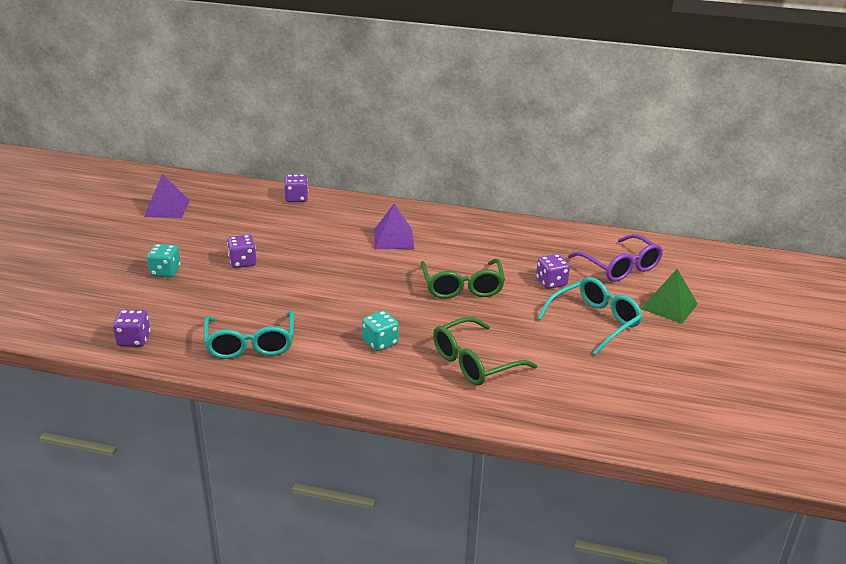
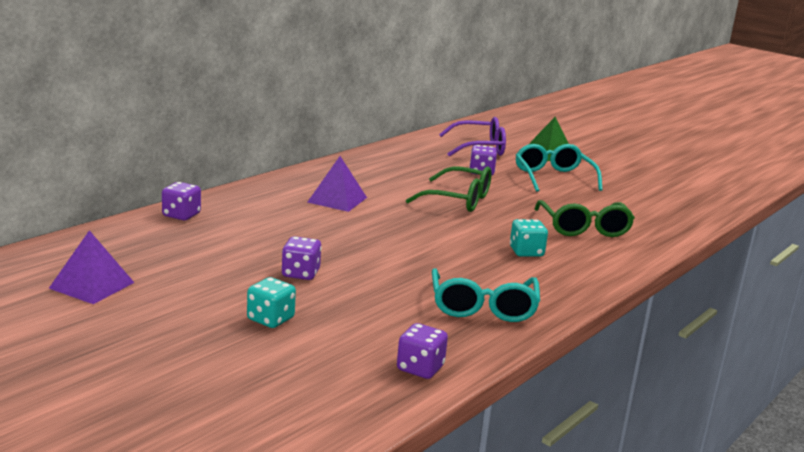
camera: 65 degrees left, 10 degrees down
(250, 344) = (483, 307): turquoise glasses -> turquoise glasses turned 75 degrees clockwise

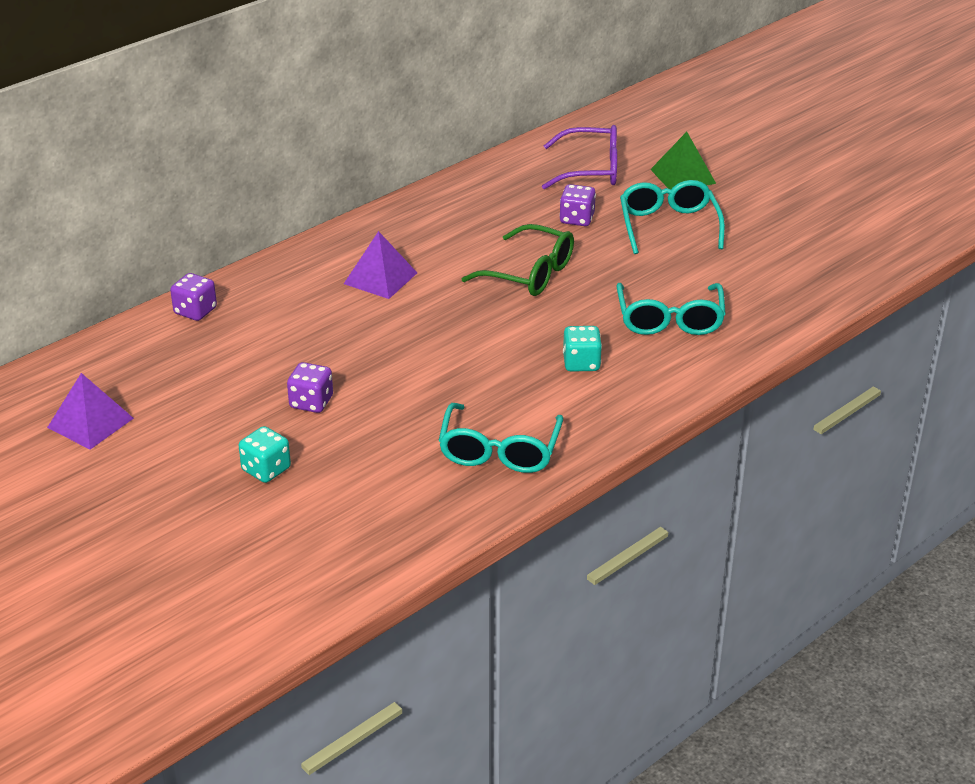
camera: 10 degrees right, 15 degrees up
(420, 368) = (404, 536): purple dice -> none
(584, 228) = (670, 319): green glasses -> turquoise glasses

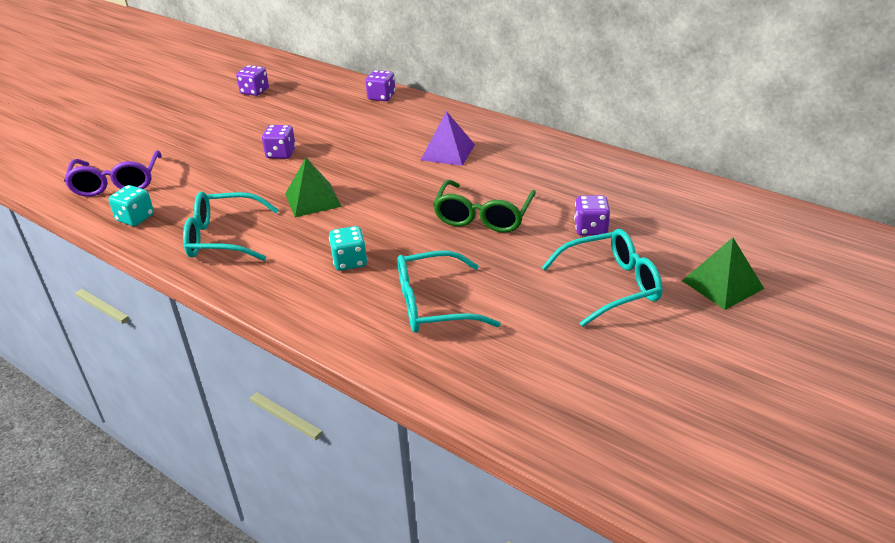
camera: 80 degrees right, 0 degrees up
(90, 422) = (254, 91): purple pyramid -> purple dice
(266, 469) = (205, 152): turquoise dice -> turquoise dice (135, 218)
(442, 381) = (313, 199): none -> green pyramid
(590, 170) = (690, 225): purple glasses -> purple glasses (117, 183)

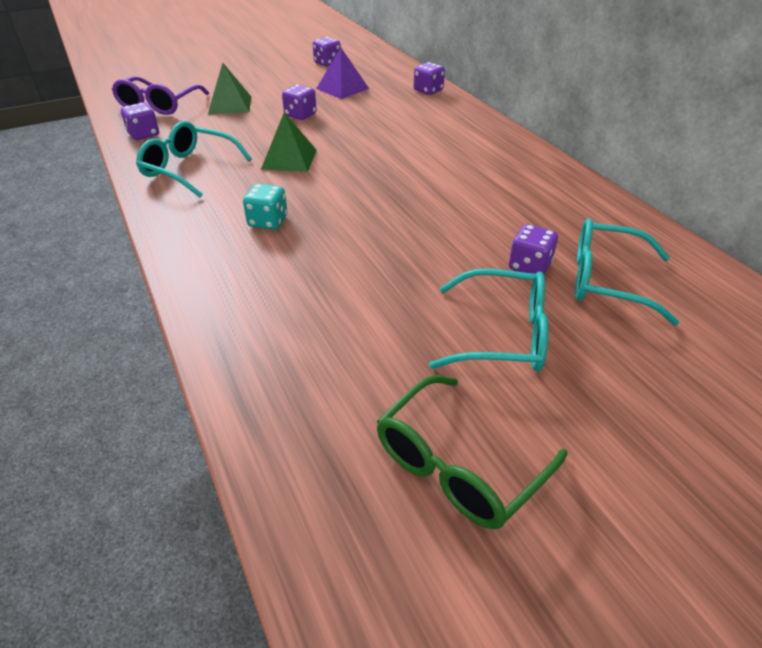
camera: 25 degrees right, 5 degrees up
(135, 218) = (143, 134): turquoise dice -> purple dice
(434, 305) = (303, 288): turquoise glasses -> turquoise glasses (607, 281)
(448, 152) = (446, 151): purple pyramid -> purple pyramid (342, 88)
(483, 216) = (427, 219): green glasses -> green glasses (459, 464)
(722, 284) = (642, 383): green pyramid -> green pyramid (230, 105)

